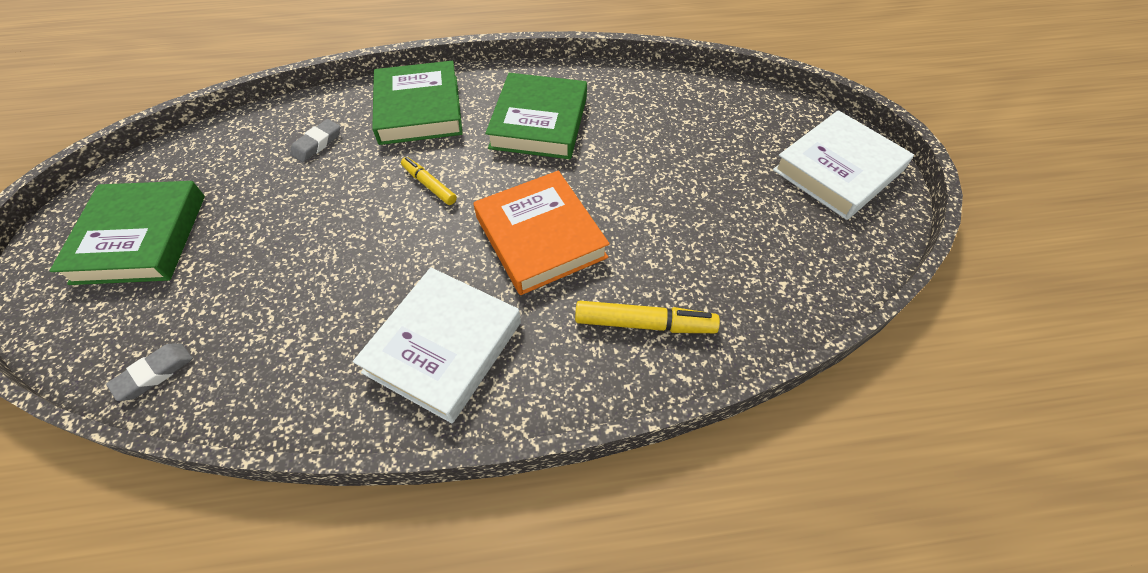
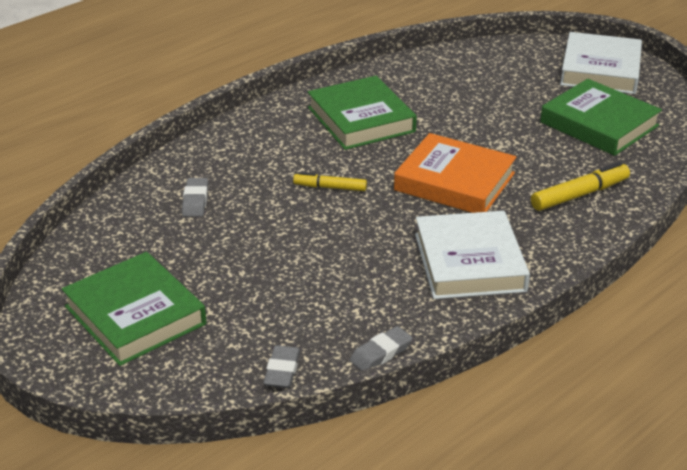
camera: 35 degrees left, 20 degrees down
(245, 410) = (381, 353): none -> grey eraser
(419, 109) = (250, 147): green book -> green book (599, 124)

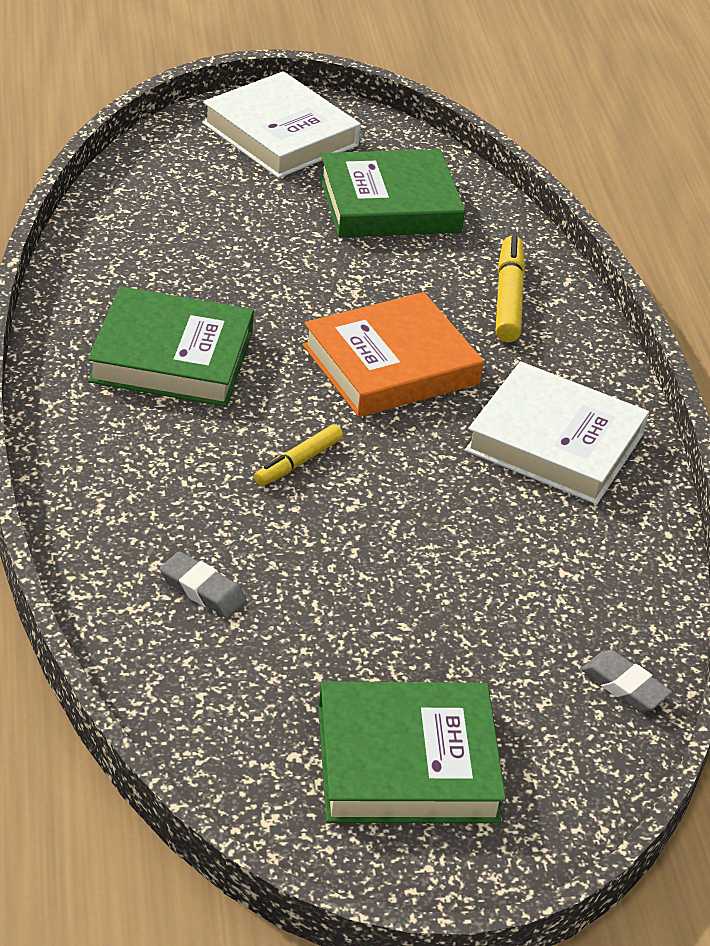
camera: 60 degrees left, 5 degrees up
(381, 353) = (657, 594): grey eraser -> none

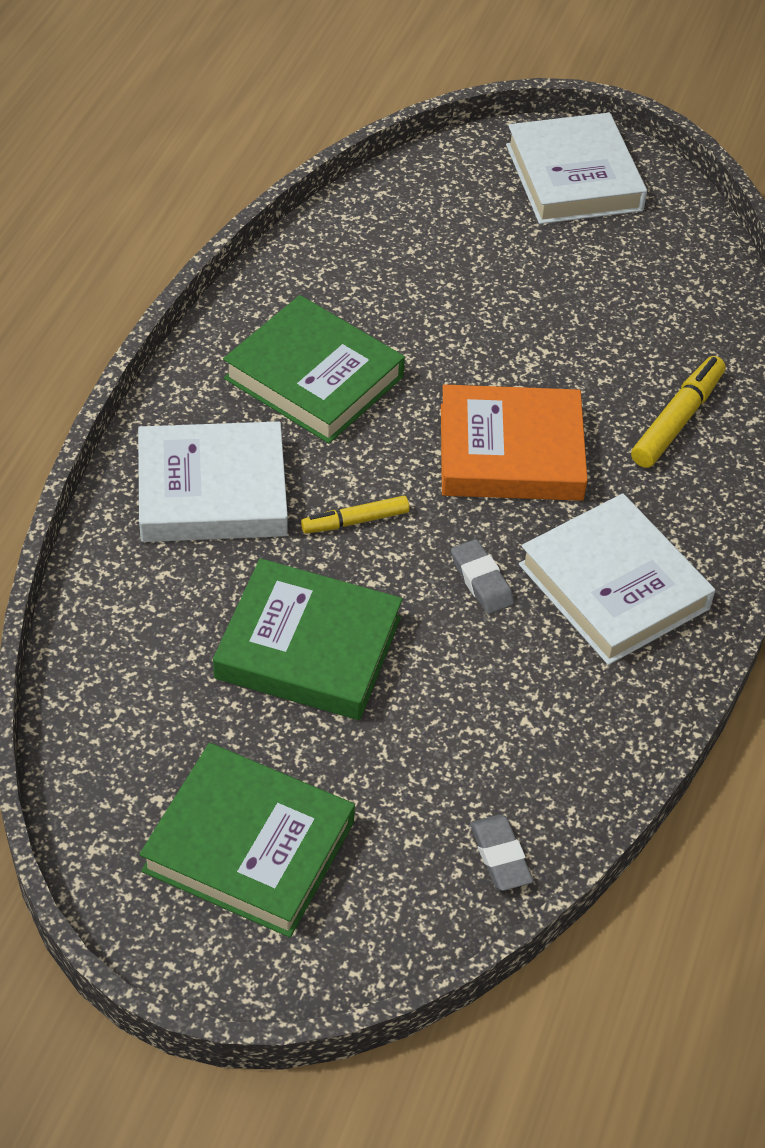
camera: 30 degrees right, 10 degrees up
(148, 479) = (212, 491): none -> white book
(202, 590) = (186, 613): grey eraser -> grey eraser (481, 581)
(389, 204) = (629, 283): green book -> green book (308, 648)

